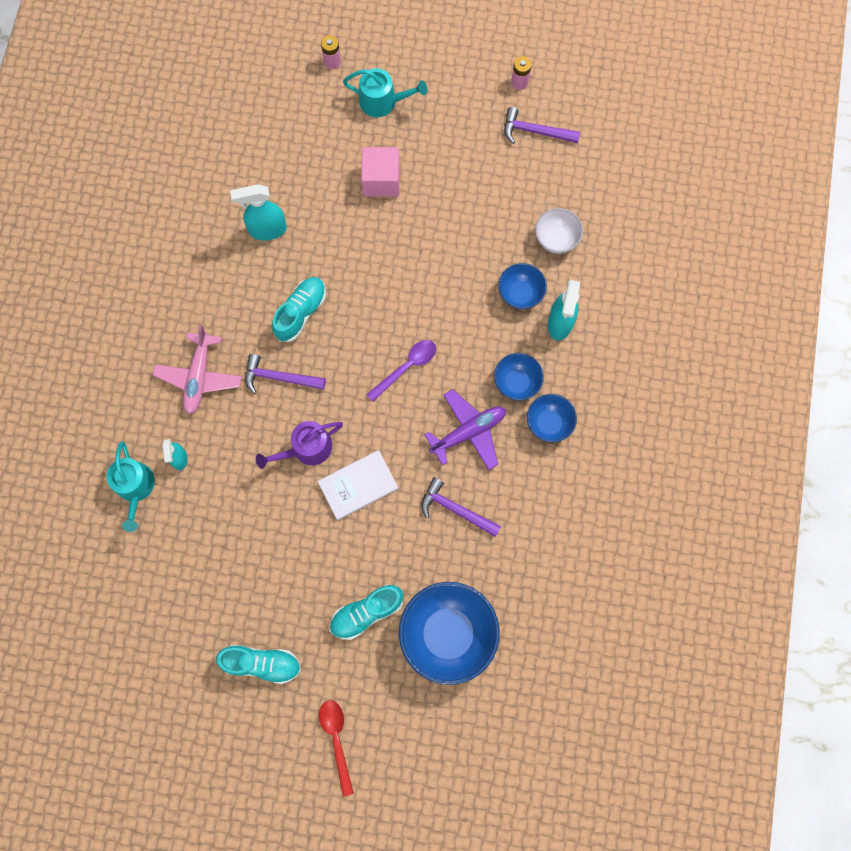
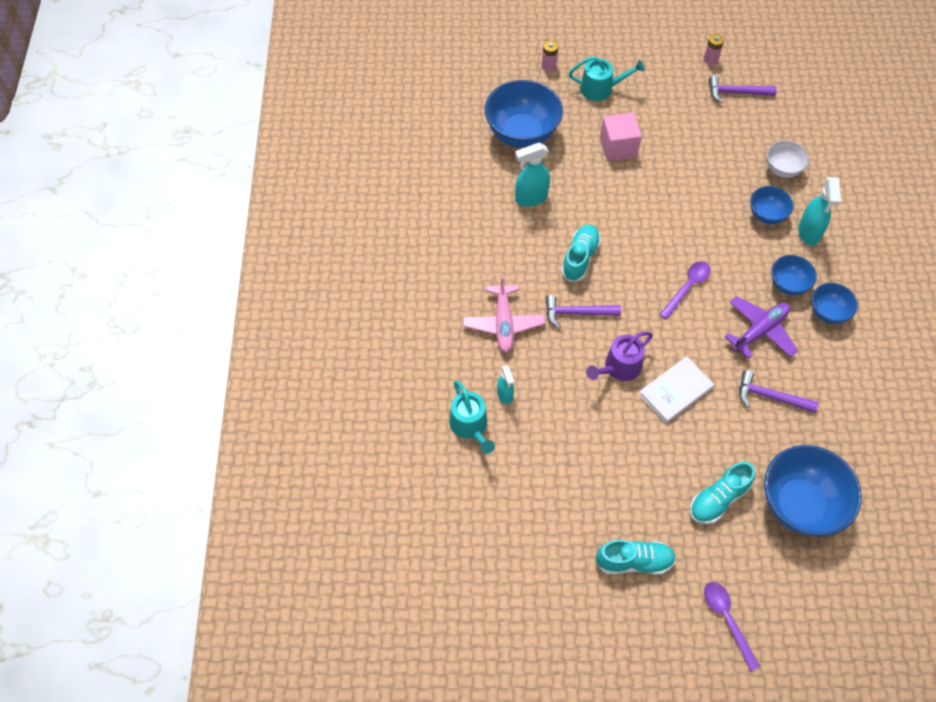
camera: 10 degrees left, 15 degrees down
(279, 146) = (522, 134): none -> blue bowl
(336, 740) = (727, 619): red spoon -> purple spoon

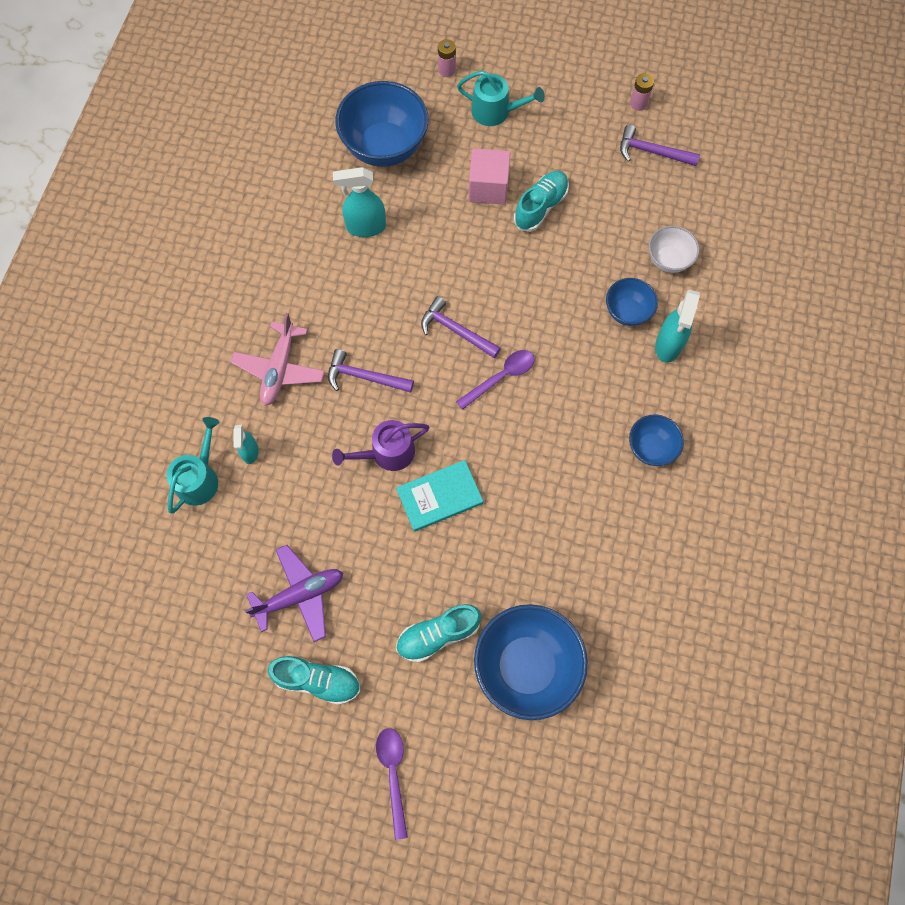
camera: 15 degrees right, 10 degrees up
(470, 426) = (199, 478): turquoise watering can -> turquoise watering can turned 150 degrees counterclockwise
(580, 258) = (393, 312): turquoise shoe -> turquoise shoe (540, 207)
(675, 391) = (439, 497): white book -> turquoise book
(760, 331) = (563, 450): purple plane -> purple plane (300, 595)
(770, 397) = (544, 531): purple hammer -> purple hammer (456, 330)
(788, 285) = (618, 402): blue bowl -> none

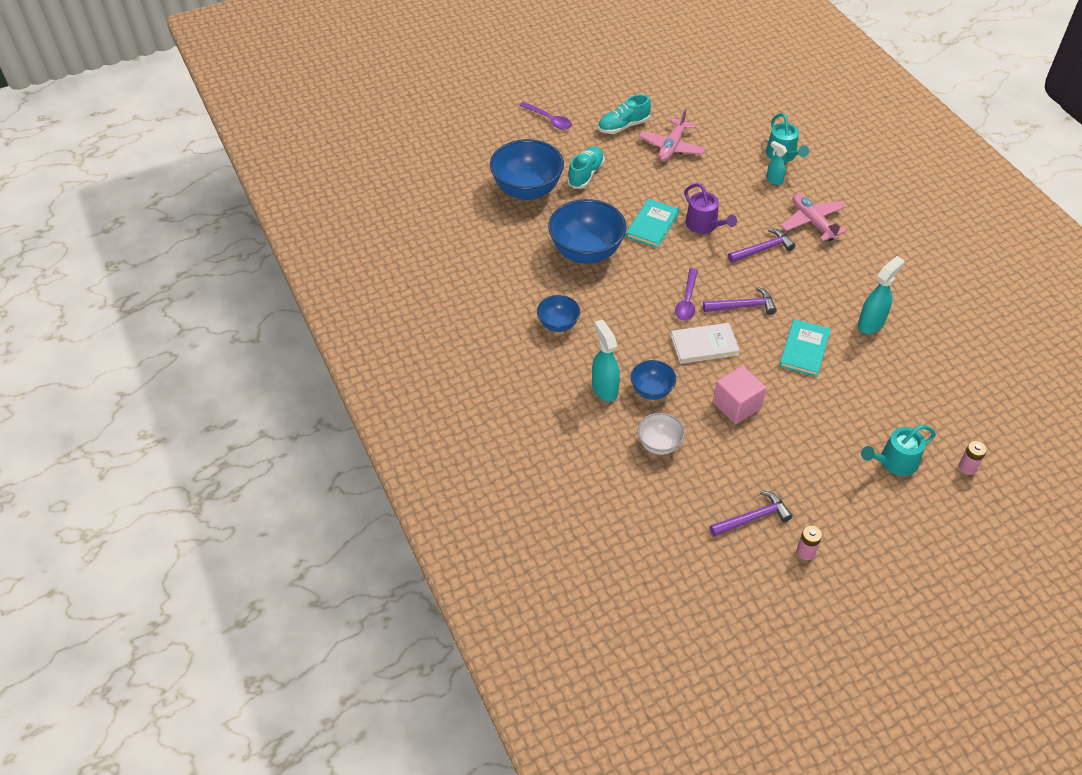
camera: 140 degrees right, 20 degrees down
(300, 595) = (672, 147): purple plane -> pink plane
(384, 147) = (929, 380): blue bowl -> blue bowl (586, 252)
(387, 453) = (704, 225): purple watering can -> purple watering can turned 120 degrees clockwise
(452, 248) = (804, 349): none -> turquoise book
(488, 187) = (831, 404): pink cube -> pink cube (736, 405)
(534, 319) = (704, 345): none -> white book
(540, 207) = (782, 417): turquoise shoe -> none

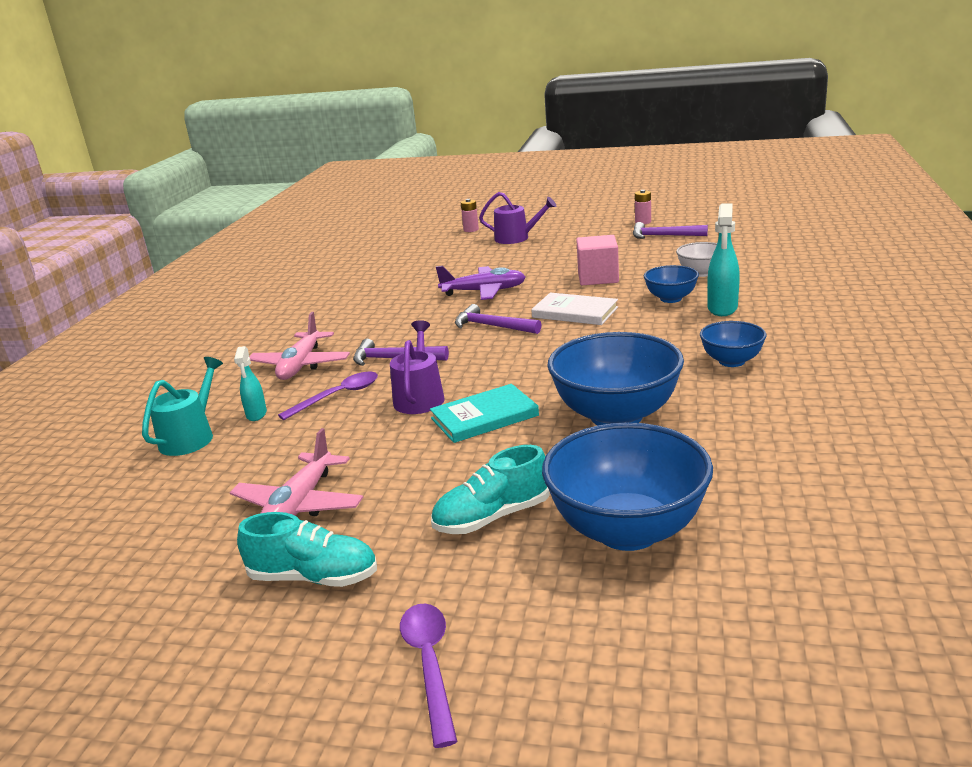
camera: 140 degrees left, 25 degrees down
(672, 147) = (299, 505): pink plane -> pink plane turned 135 degrees clockwise
(687, 301) = (545, 343): purple spoon -> purple spoon (338, 396)
(804, 349) = (484, 291): turquoise book -> purple plane
(871, 324) = (398, 292): turquoise spray bottle -> none
(894, 462) = (516, 238): turquoise watering can -> purple watering can

